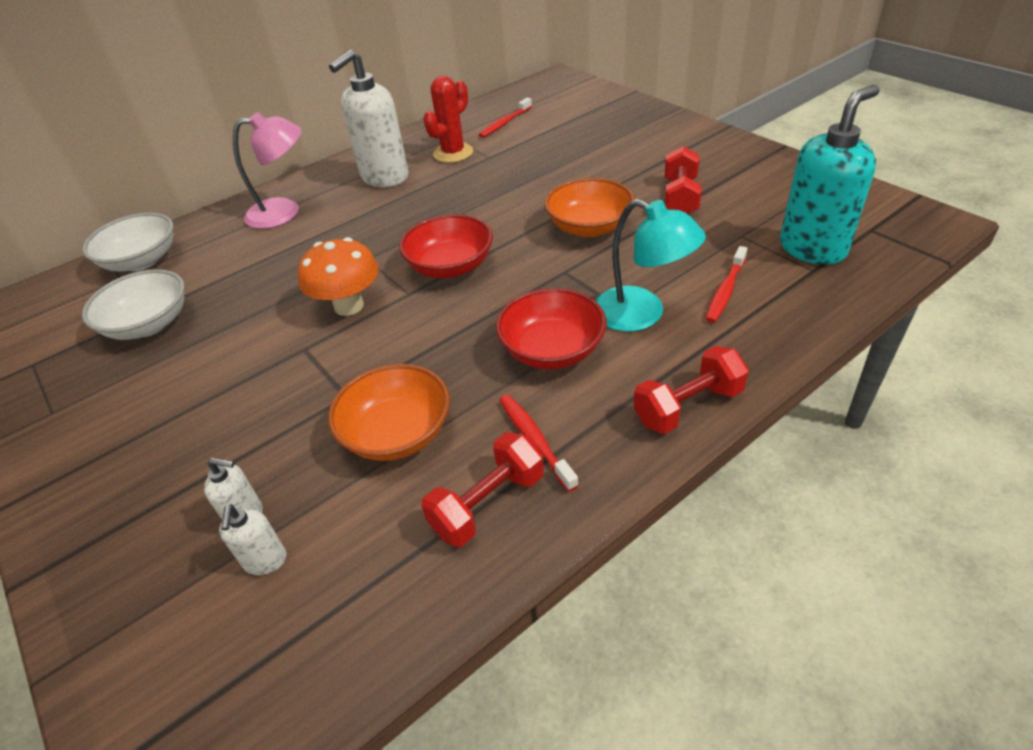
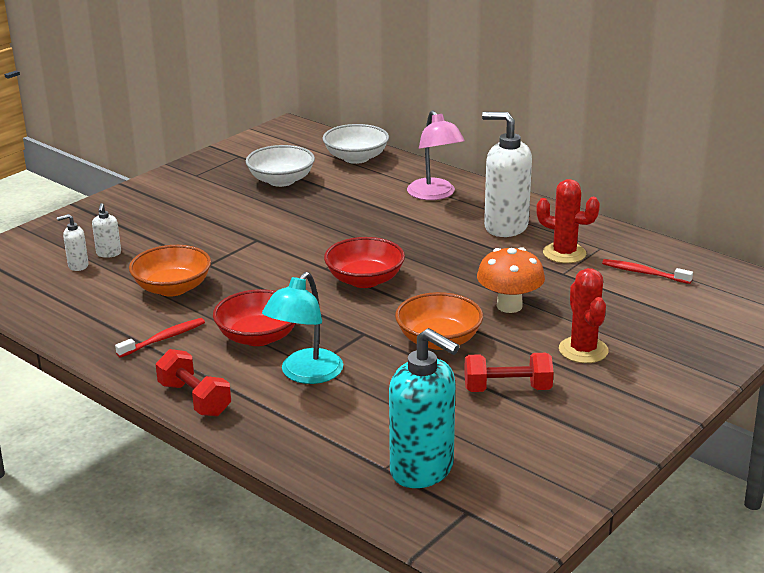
camera: 75 degrees right, 15 degrees down
(349, 306) = (307, 246): orange mushroom -> orange mushroom (509, 306)
(487, 504) = (110, 328): red dumbbell -> none
(622, 159) = (583, 350): none -> red cactus
(725, 290) = (344, 416): red toothbrush -> none

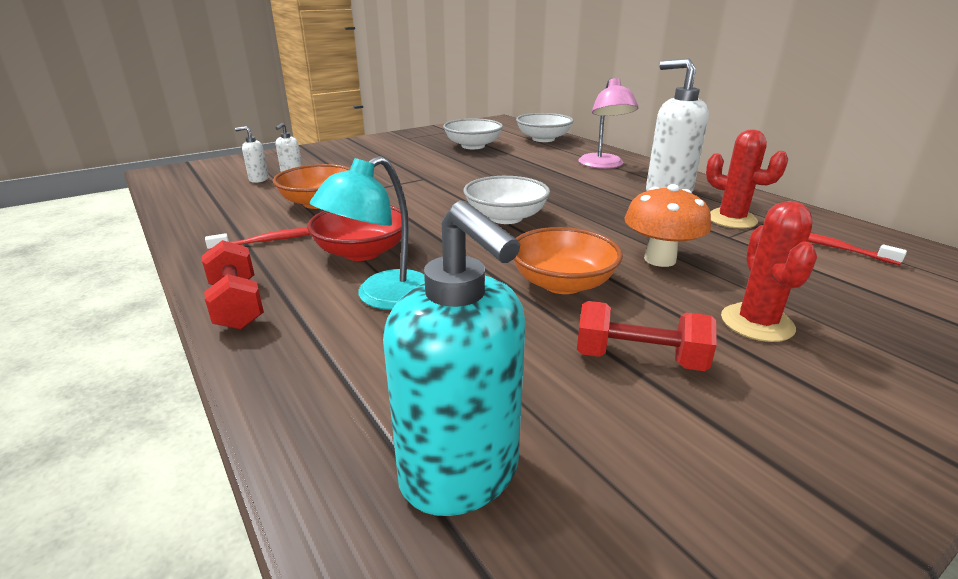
camera: 15 degrees right, 0 degrees up
(365, 280) = (505, 217): red bowl -> white bowl

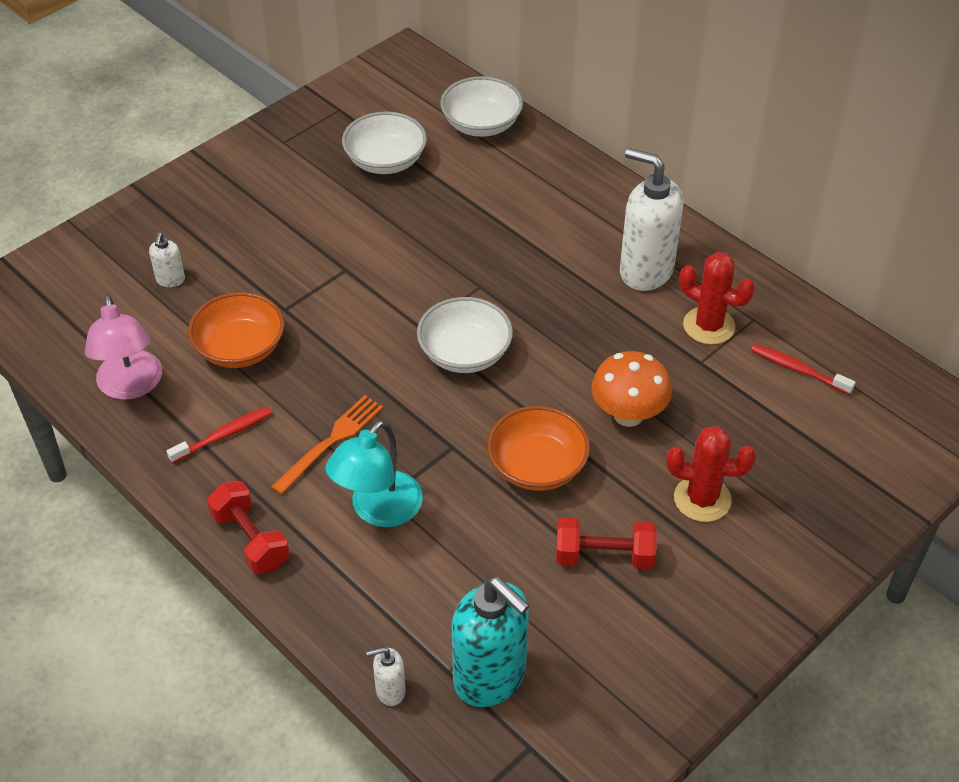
camera: 10 degrees left, 20 degrees up
(258, 179) = (133, 299): white soap dispenser -> white soap dispenser (390, 691)
(362, 252) = (331, 442): red bowl -> orange fork
(603, 165) = (568, 203): pink lamp -> pink lamp (131, 386)
(757, 323) = (702, 499): red cactus -> red cactus turned 75 degrees counterclockwise

